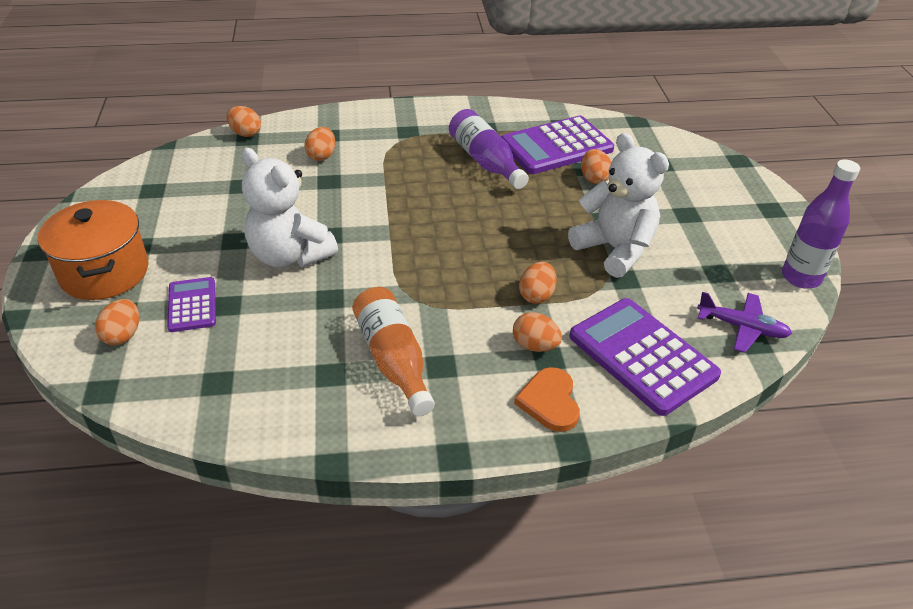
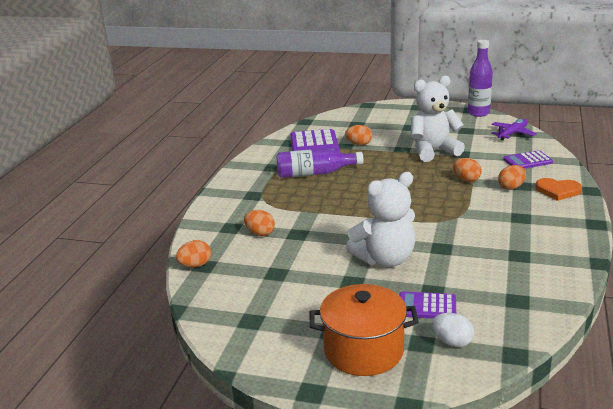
camera: 65 degrees left, 15 degrees down
(123, 335) = (452, 342): orange egg -> white egg
(393, 360) = (511, 232): orange bottle -> none
(642, 356) = (527, 161): purple calculator -> purple calculator, size x0.55

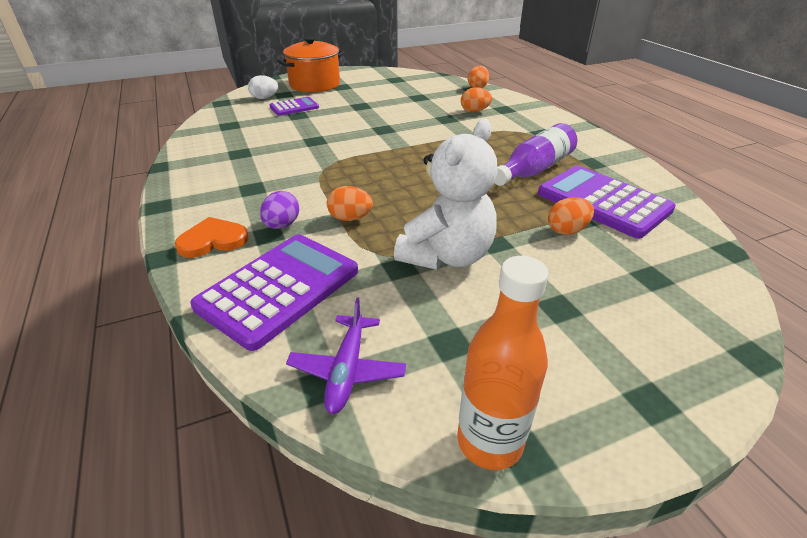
camera: 140 degrees right, 10 degrees up
(385, 259) = (353, 122): white teddy bear -> none
(478, 113) = (489, 442): purple bottle -> orange bottle
(511, 187) = (282, 225): orange egg -> purple egg
(527, 161) = (279, 289): purple calculator -> purple calculator, size x1.83

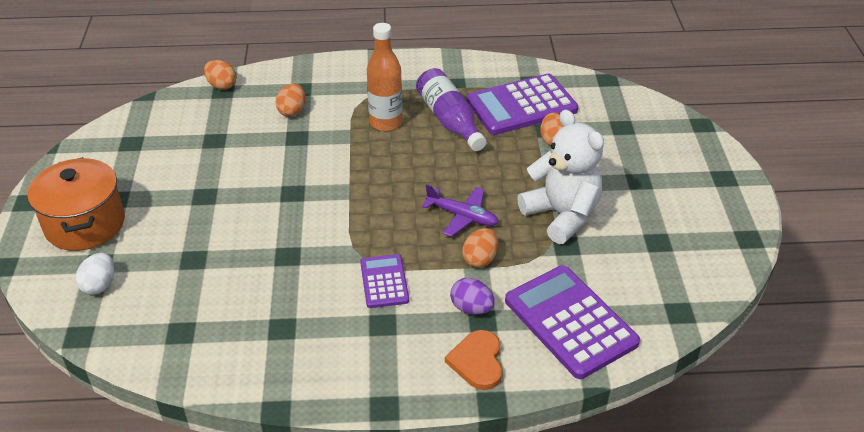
camera: 70 degrees left, 5 degrees up
(294, 107) = (162, 258): purple calculator -> purple calculator (384, 281)
(347, 370) = (670, 297): purple plane -> purple plane (462, 216)
(489, 442) = (738, 249): orange bottle -> orange bottle (386, 122)

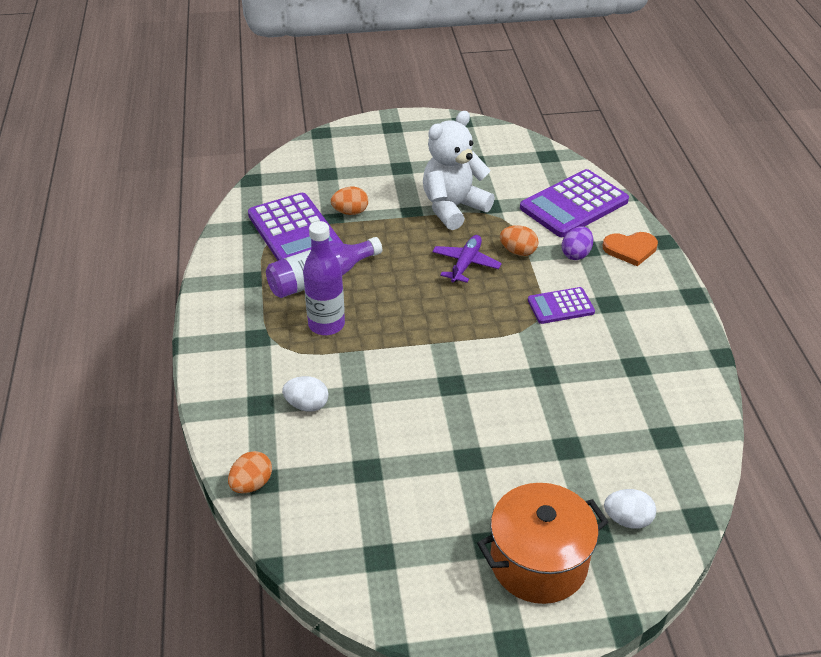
camera: 95 degrees left, 0 degrees up
(292, 111) = (307, 405): orange egg -> white egg
(386, 122) = (326, 325): orange bottle -> purple bottle

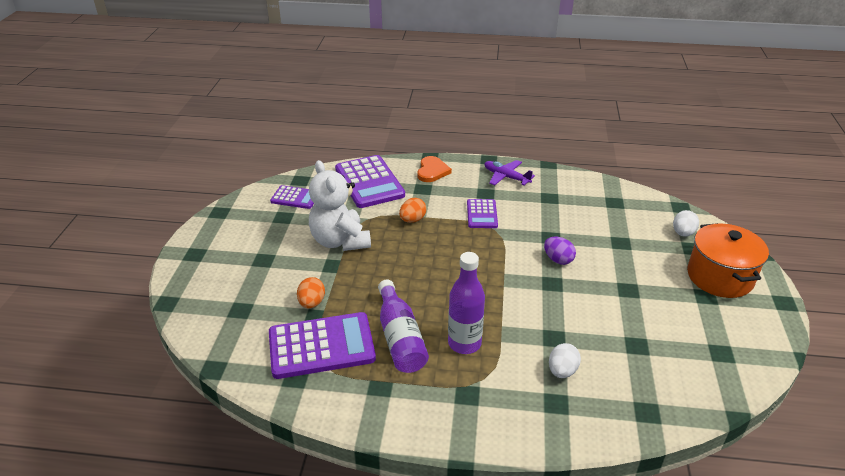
camera: 75 degrees left, 5 degrees down
(251, 484) = (651, 420): orange egg -> none
(465, 264) = (416, 249): purple plane -> purple plane (506, 177)
(512, 160) = (295, 198): none -> purple calculator
(576, 254) = (427, 194): purple egg -> purple egg (558, 260)

